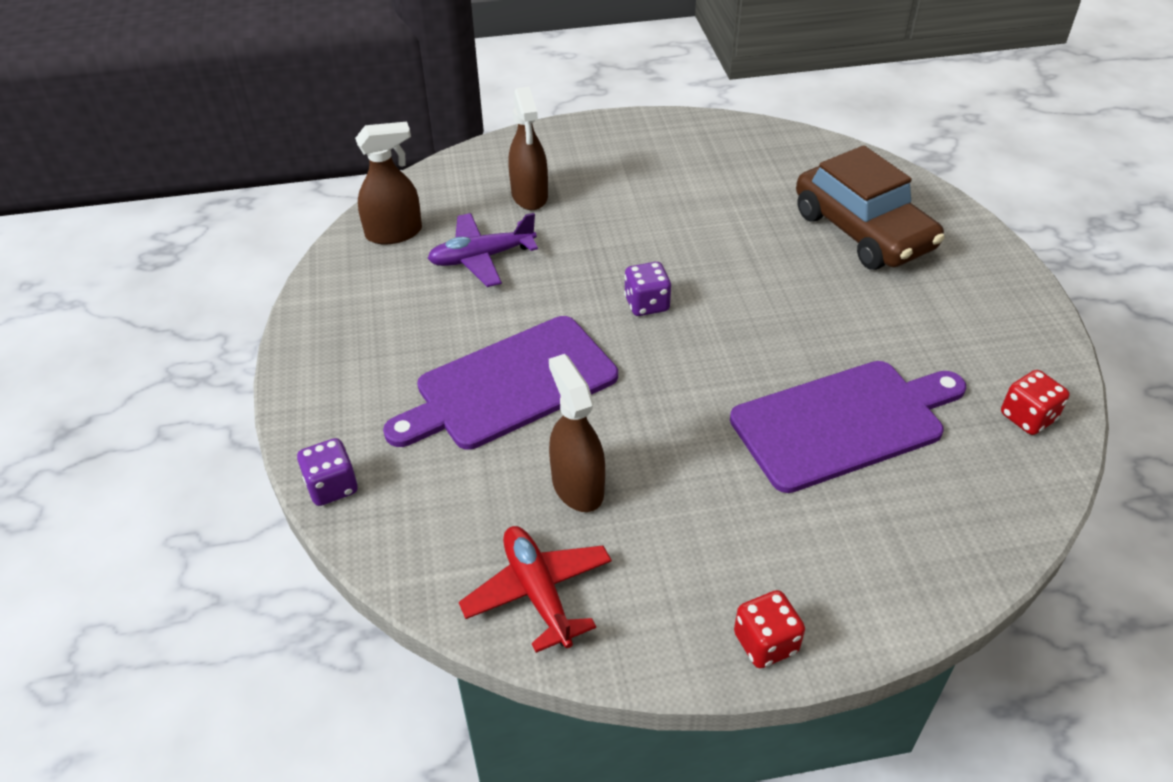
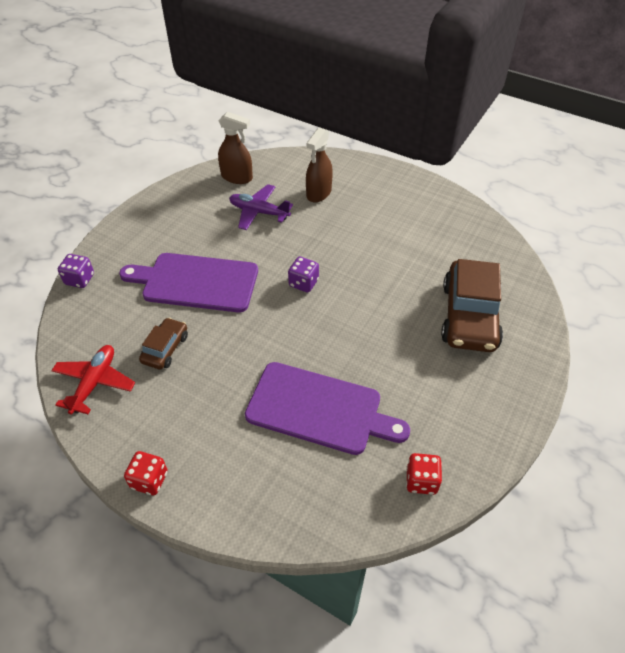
camera: 40 degrees right, 5 degrees up
(577, 486) = (165, 348): brown spray bottle -> brown car

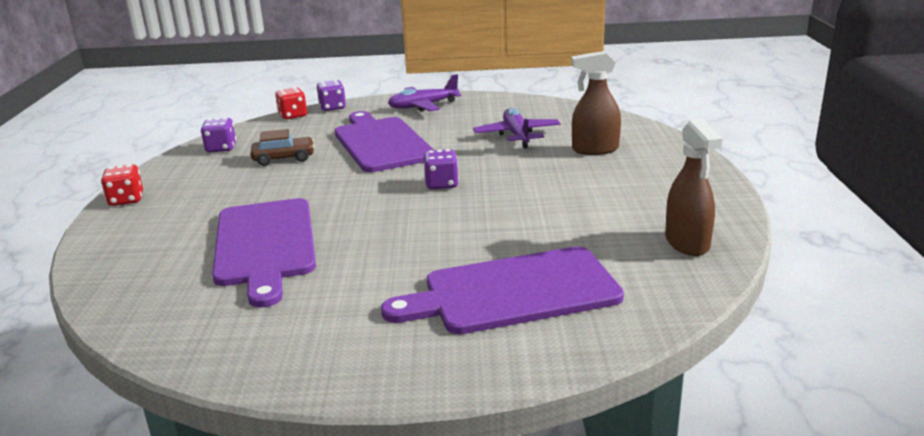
camera: 60 degrees right, 25 degrees down
(94, 383) = (221, 148): red plane -> purple dice
(144, 229) = (423, 106): none -> purple plane
(237, 177) = (552, 112): brown spray bottle -> brown spray bottle (687, 243)
(421, 481) = (199, 334): red dice -> red dice (293, 116)
(469, 316) = (513, 292): brown car -> purple cutting board

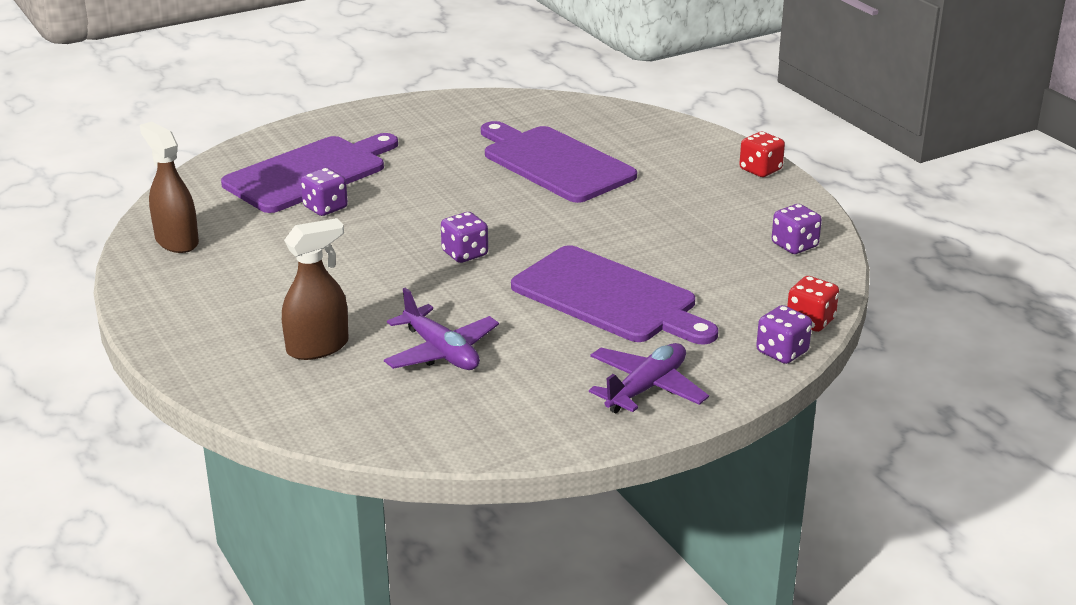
camera: 150 degrees right, 5 degrees up
(284, 158) = (692, 248): brown car -> none
(524, 246) = (325, 208): none -> purple dice

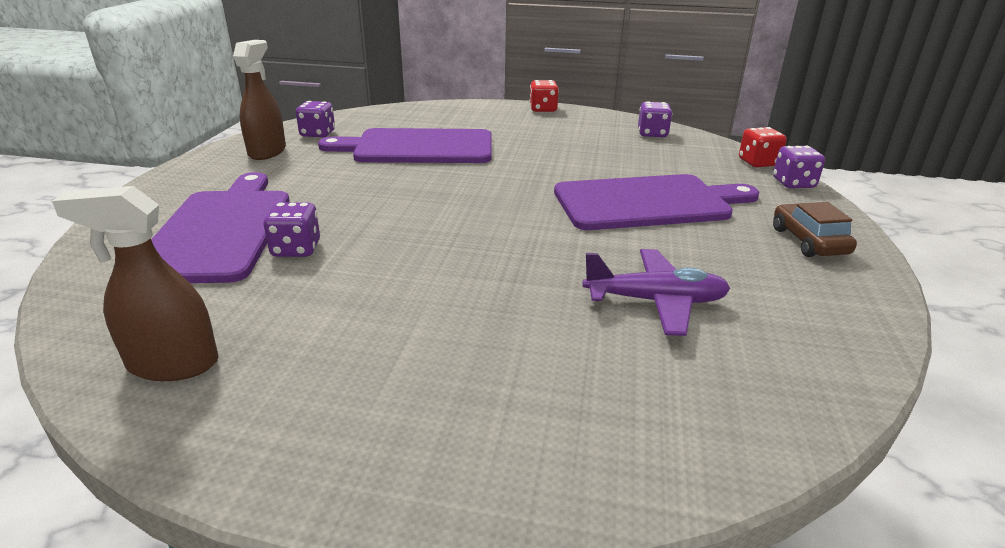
camera: 50 degrees left, 0 degrees up
(318, 347) = (562, 368): brown spray bottle -> brown spray bottle (267, 151)
(465, 254) = (494, 224): purple dice -> purple dice (318, 134)
(646, 388) = (808, 241): purple plane -> brown car

